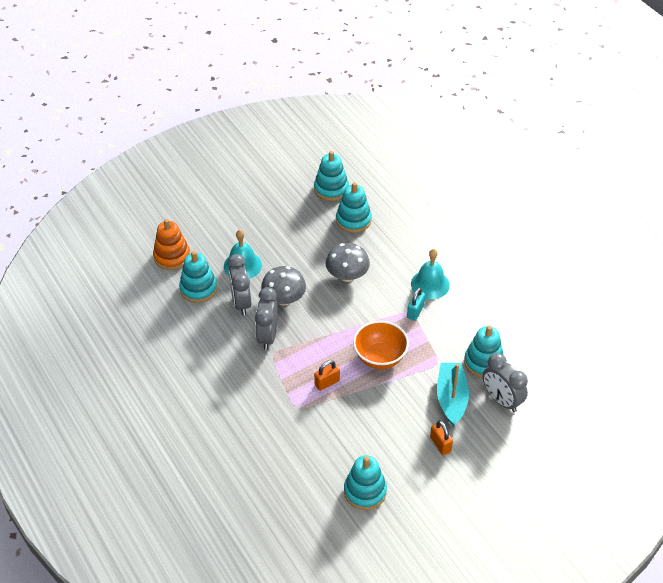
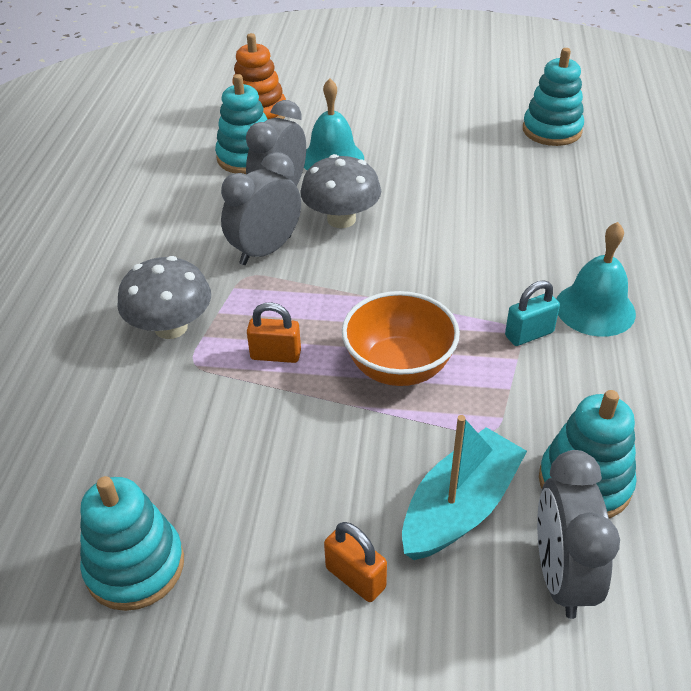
camera: 40 degrees right, 5 degrees down
(347, 275) = (466, 234): grey mushroom -> grey mushroom (171, 327)
(353, 220) = (548, 176): turquoise stacking toy -> none
(440, 444) = (355, 578): orange padlock -> orange padlock turned 60 degrees counterclockwise

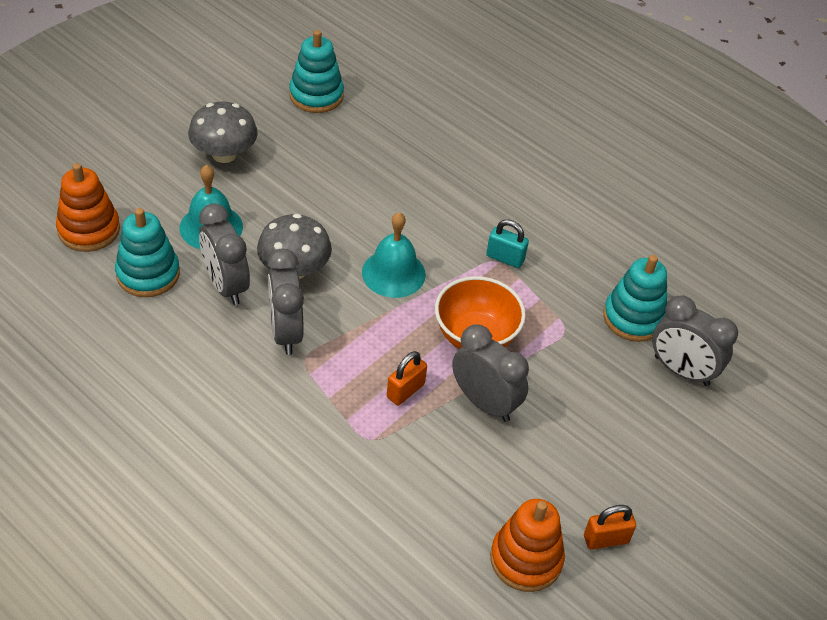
camera: 60 degrees left, 5 degrees up
(135, 566) = (526, 559): turquoise stacking toy -> orange stacking toy
(171, 327) = (319, 433): grey mushroom -> grey mushroom (224, 154)
(319, 419) = (484, 403): none -> grey clock
(355, 578) = (616, 457): orange padlock -> orange padlock (606, 539)
(460, 507) = (606, 381): turquoise boat -> none
(529, 334) = (505, 258): turquoise padlock -> turquoise padlock turned 75 degrees counterclockwise
(595, 309) = (512, 214): turquoise bell -> turquoise bell (393, 273)

